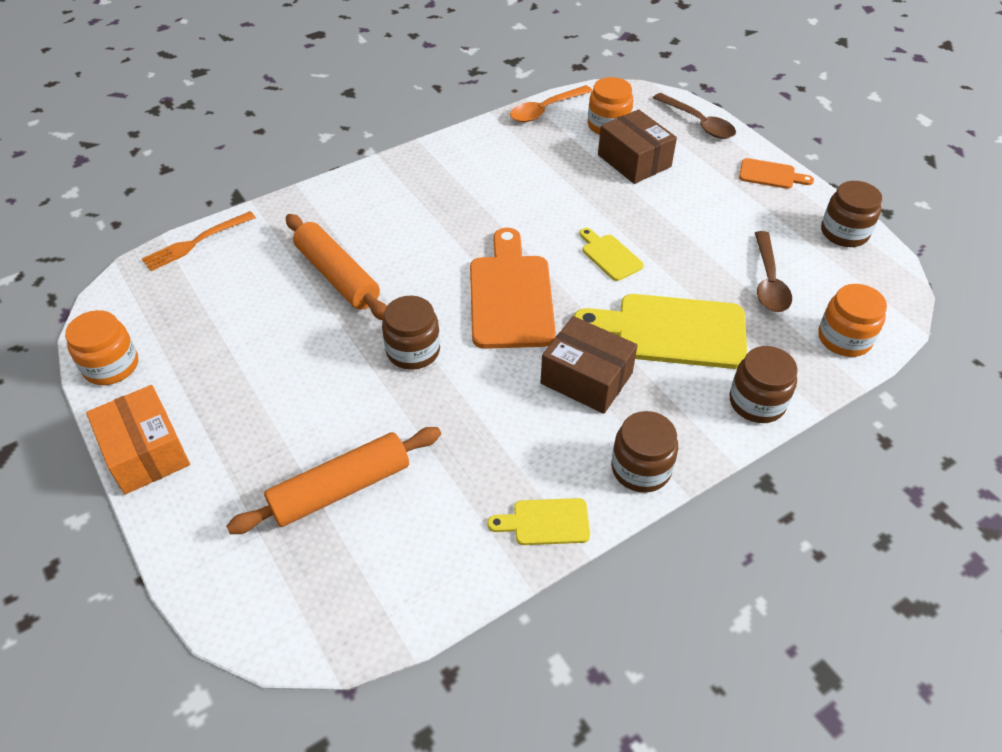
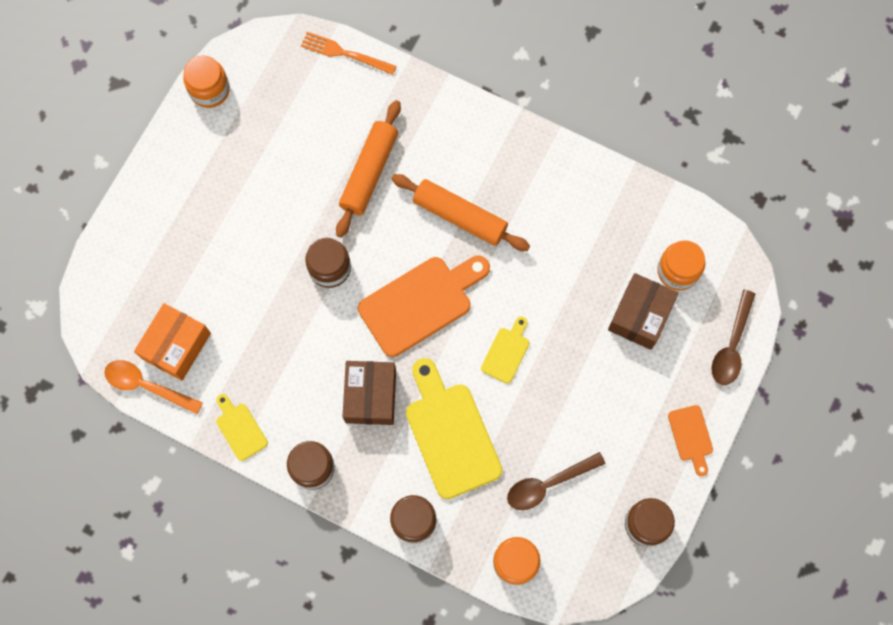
camera: 60 degrees right, 25 degrees up
(146, 452) = (160, 163): orange box -> orange box (176, 346)
(340, 488) = (198, 294): orange rolling pin -> orange rolling pin (460, 216)
(545, 110) = (667, 207): orange spoon -> orange spoon (147, 386)

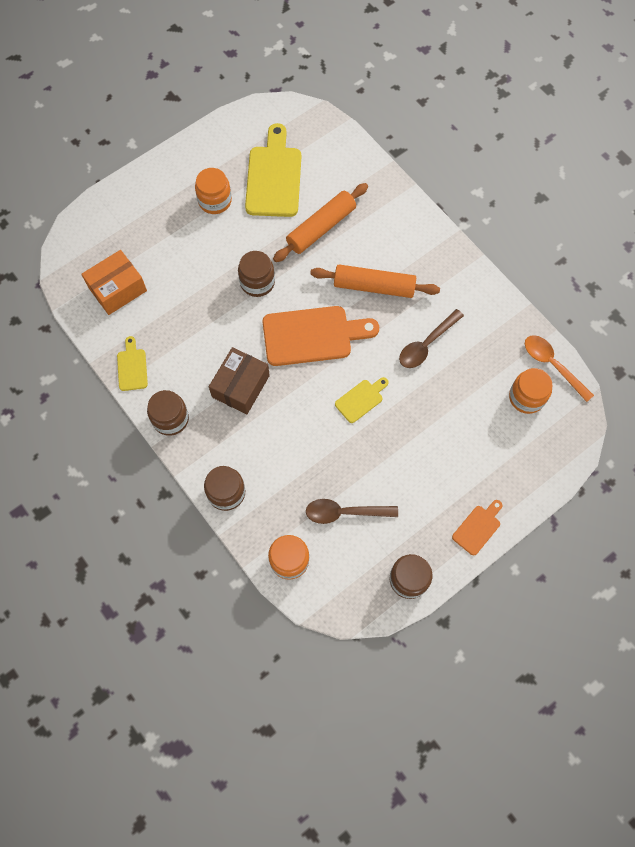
camera: 25 degrees right, 5 degrees down
(147, 386) = (82, 308): orange spoon -> orange spoon (552, 365)
(209, 90) = (234, 126): orange jar -> orange jar (215, 201)
(344, 53) = (345, 139): orange fork -> none
(450, 434) = (287, 441): yellow cutting board -> yellow cutting board (274, 177)
(460, 216) = (374, 286): orange rolling pin -> orange rolling pin turned 45 degrees counterclockwise
(640, 315) = (480, 418): brown box -> none
(691, 436) = (478, 528): orange cutting board -> orange cutting board turned 150 degrees counterclockwise
(731, 345) = (544, 472): brown spoon -> brown spoon (426, 344)

